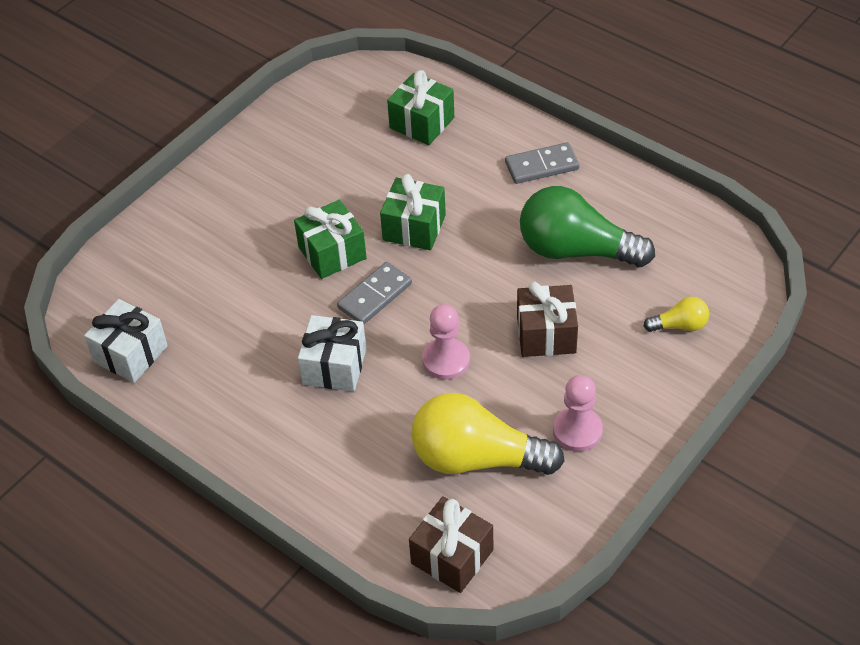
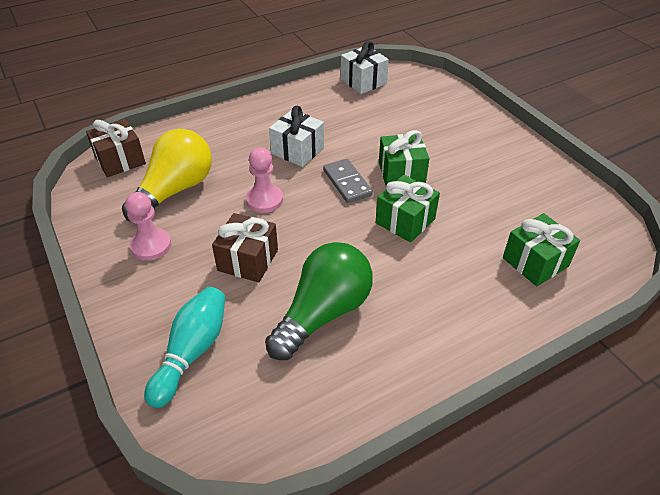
camera: 110 degrees right, 5 degrees down
(542, 166) = (443, 328): grey domino -> none
(679, 325) = (192, 352): yellow light bulb -> turquoise bowling pin

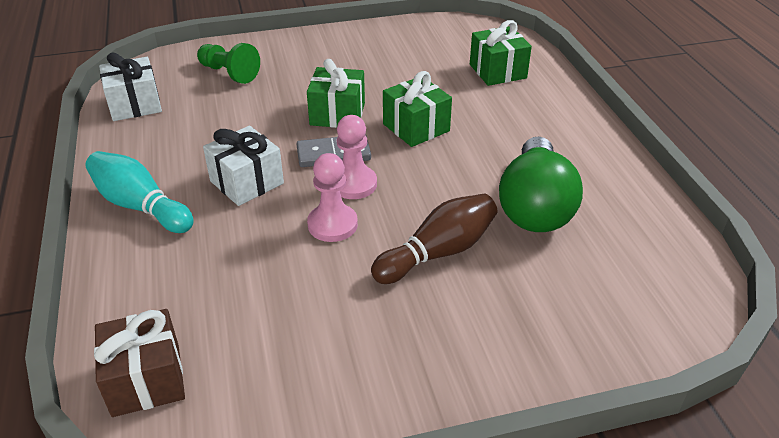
camera: 75 degrees left, 5 degrees down
(151, 246) = (378, 346): pink pawn -> pink pawn (353, 184)
(175, 190) = (266, 312): yellow light bulb -> none
(192, 352) = (576, 316): turquoise bowling pin -> turquoise bowling pin (140, 206)
(248, 260) = (438, 253): brown gift -> brown bowling pin
(323, 313) = (535, 206): green light bulb -> green light bulb turned 135 degrees counterclockwise
(427, 108) = (229, 73): none -> green pawn

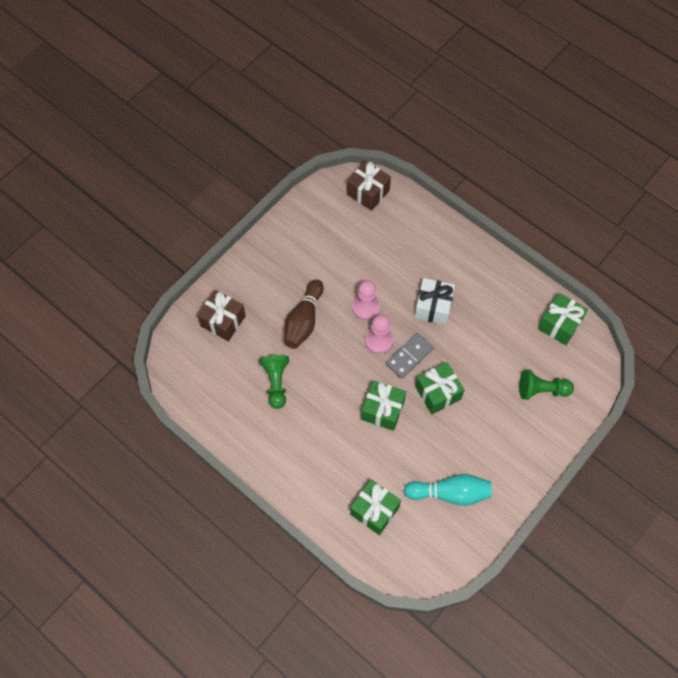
camera: 145 degrees right, 25 degrees up
(135, 105) = (559, 324): white gift -> green gift
(140, 206) = (466, 261): turquoise bowling pin -> turquoise bowling pin (450, 493)
(535, 206) = (276, 383): green light bulb -> green pawn
(574, 316) = (223, 321): none -> brown gift

